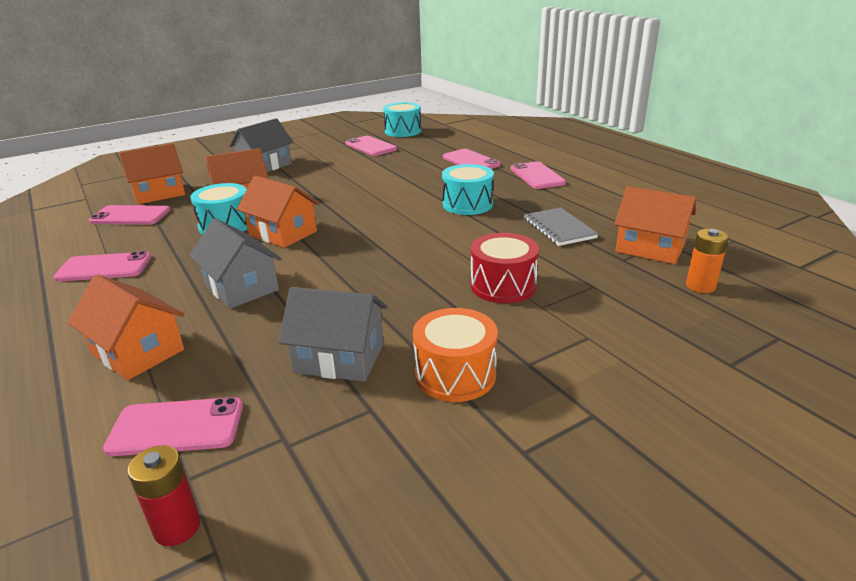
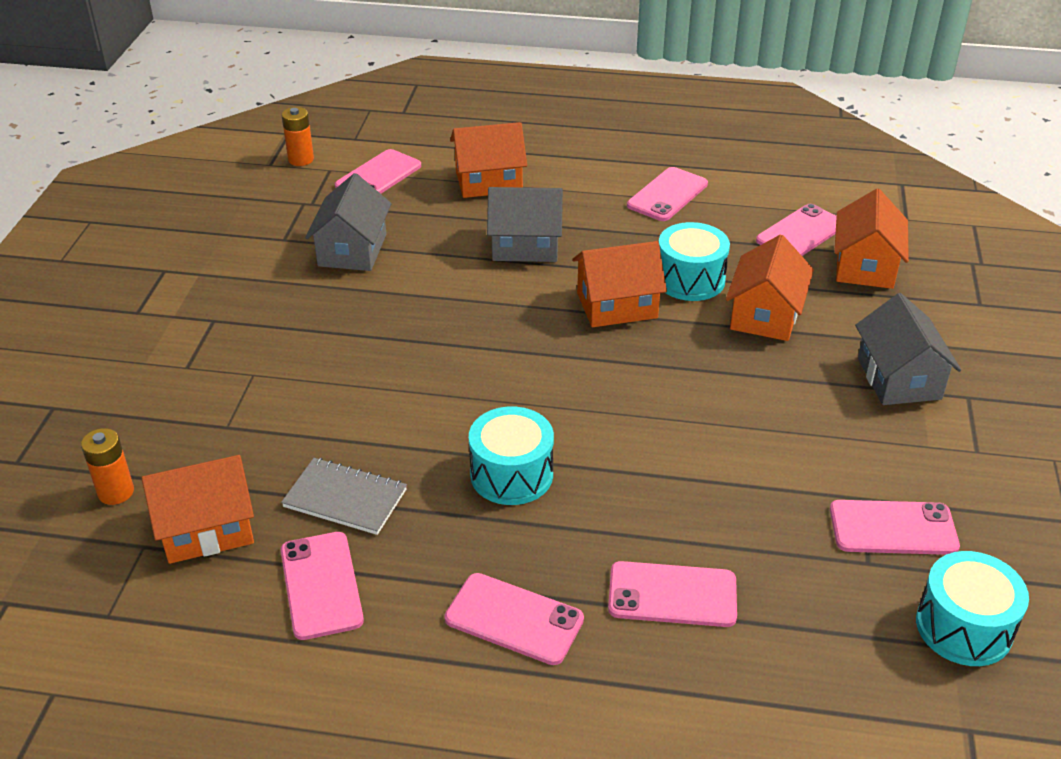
camera: 130 degrees right, 10 degrees up
(177, 527) = (301, 159): red battery -> orange battery
(339, 358) = (352, 250): grey house -> grey house turned 45 degrees counterclockwise
(455, 374) = (257, 285): orange drum -> none
(503, 285) = (312, 376): red drum -> none
(607, 209) = (321, 585): none -> pink phone

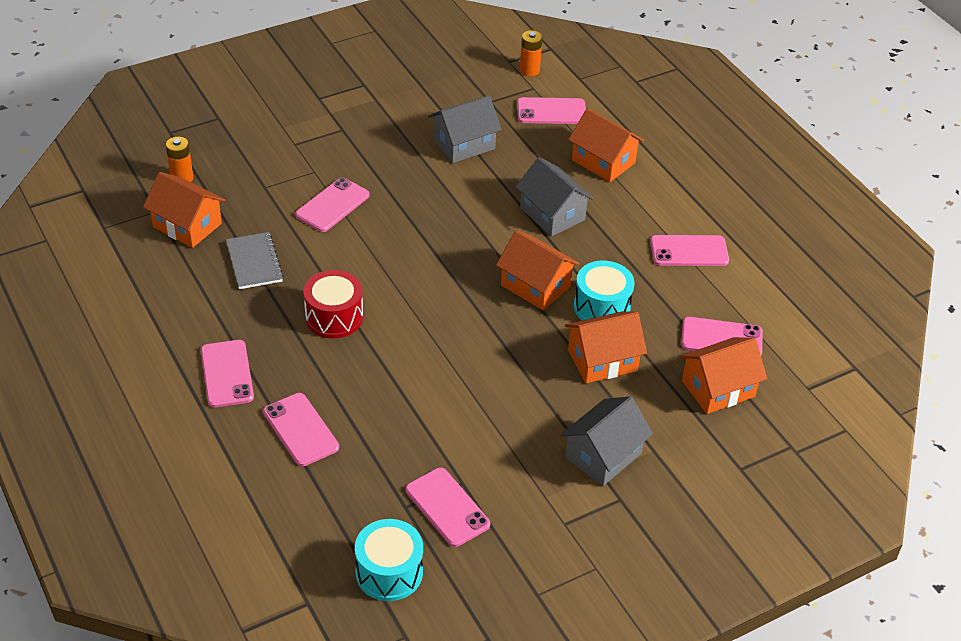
camera: 50 degrees right, 5 degrees up
(321, 585) = (186, 289): pink phone -> pink phone (332, 205)
(511, 474) = (334, 317): turquoise drum -> red drum

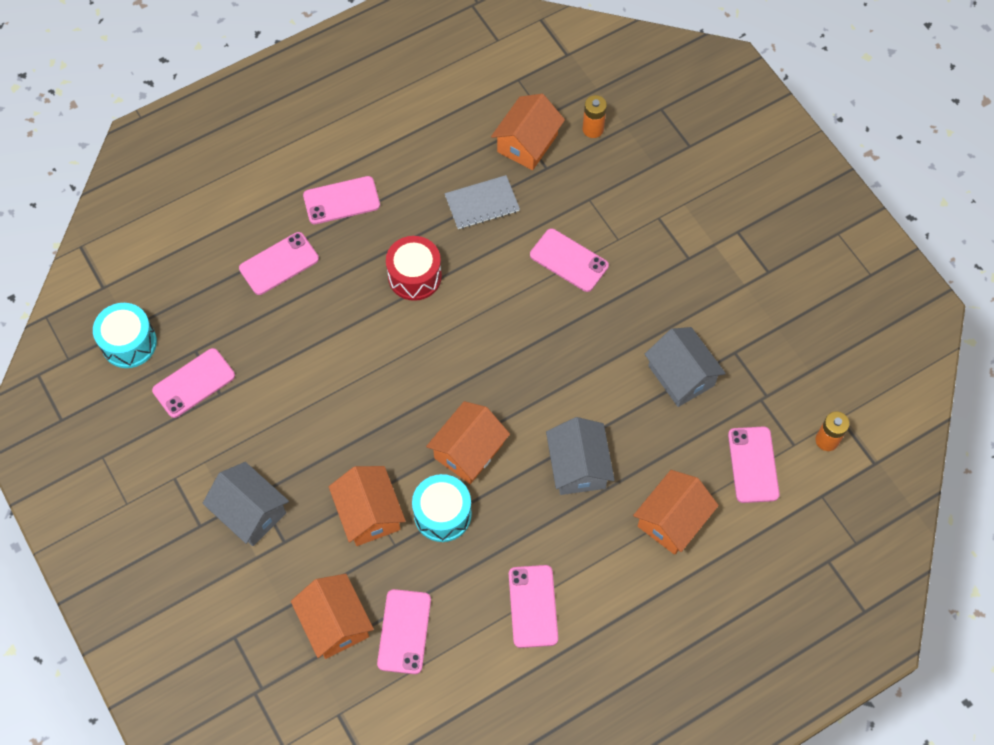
camera: 90 degrees right, 20 degrees up
(552, 214) = (578, 466): grey house -> grey house turned 60 degrees counterclockwise

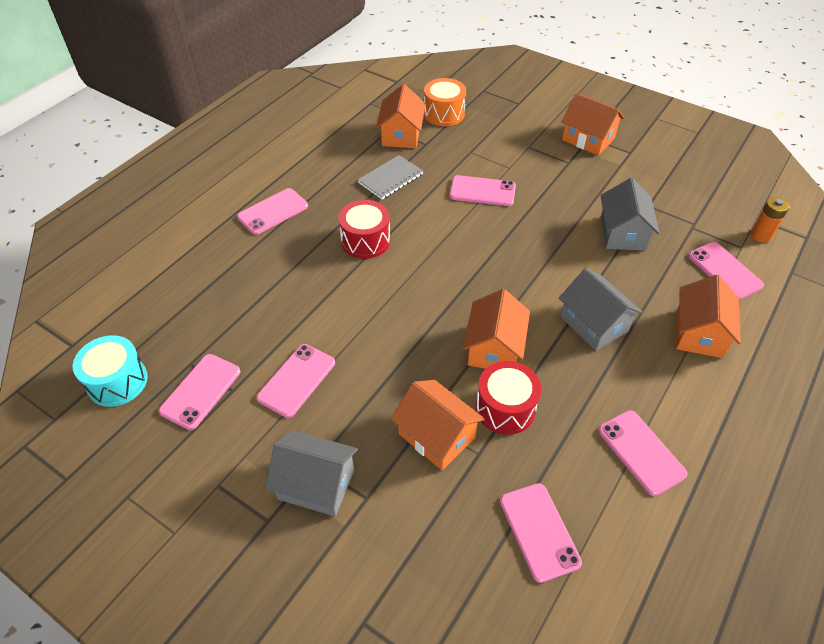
camera: 25 degrees left, 15 degrees down
(279, 264) = (240, 271): pink phone -> pink phone (297, 380)
(335, 623) = (464, 556): orange house -> orange house (588, 139)
(442, 514) = (505, 408): turquoise drum -> red drum
(593, 129) = (444, 114): orange battery -> orange drum
(681, 375) = (622, 233): grey house -> grey house turned 60 degrees clockwise

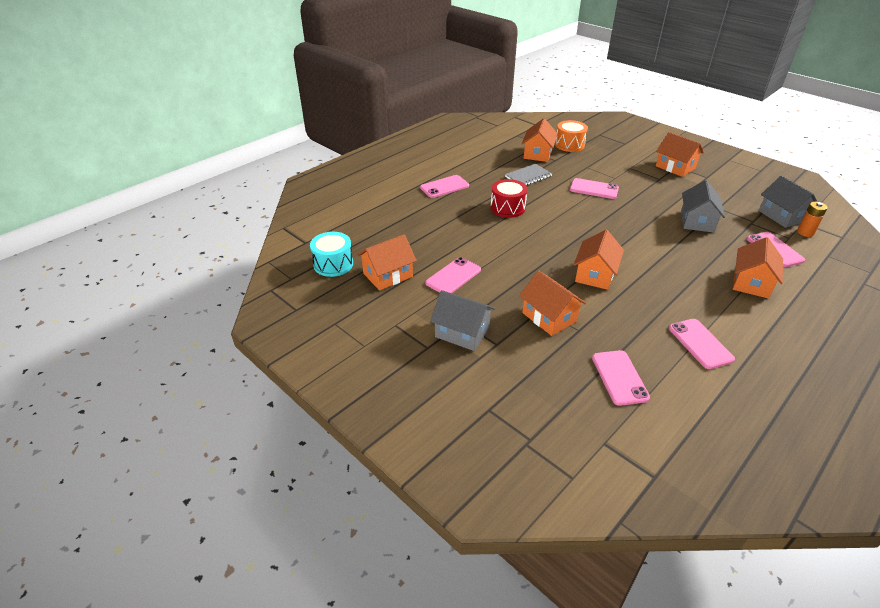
camera: 10 degrees right, 10 degrees down
(200, 391) = (388, 275): pink phone -> orange house
(505, 408) = (600, 308): red drum -> none
(594, 324) = (670, 269): grey house -> grey house (782, 216)

